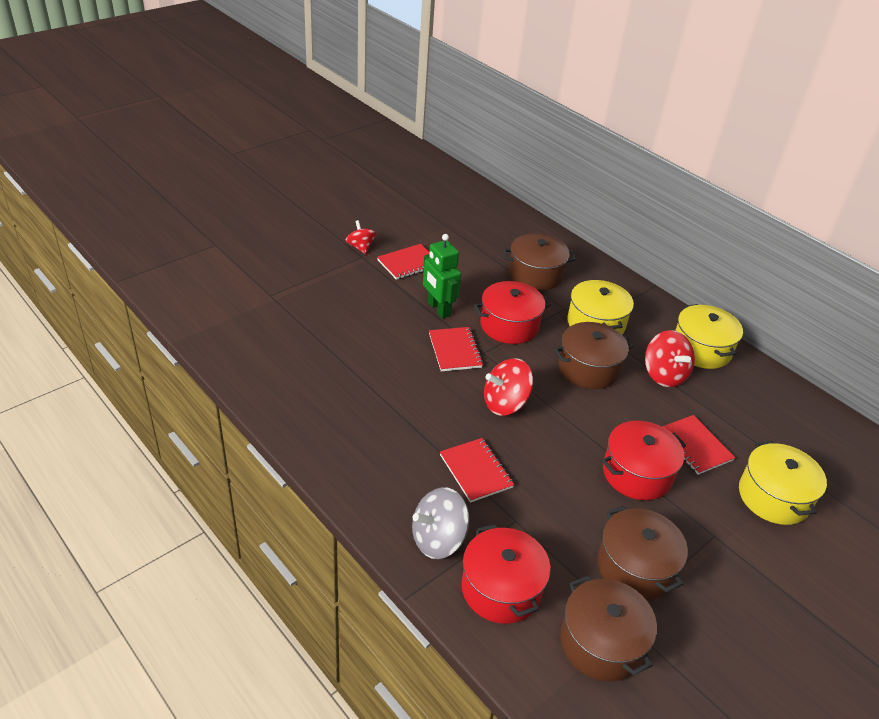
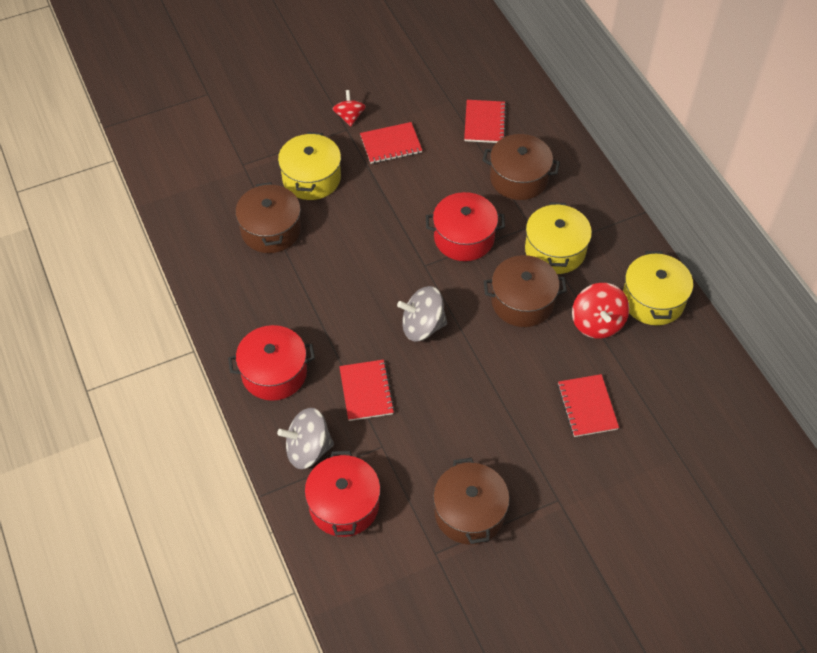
camera: 20 degrees right, 15 degrees up
(438, 309) = (400, 206): green robot -> none
(455, 350) = (397, 258): red notebook -> red notebook (484, 123)
(505, 403) = (422, 326): red spinning top -> grey spinning top
(601, 643) = (408, 570): brown pot -> brown pot (271, 230)
(637, 473) = (516, 424): red pot -> red pot (274, 373)
(773, 497) = (637, 474): yellow pot -> yellow pot (311, 178)

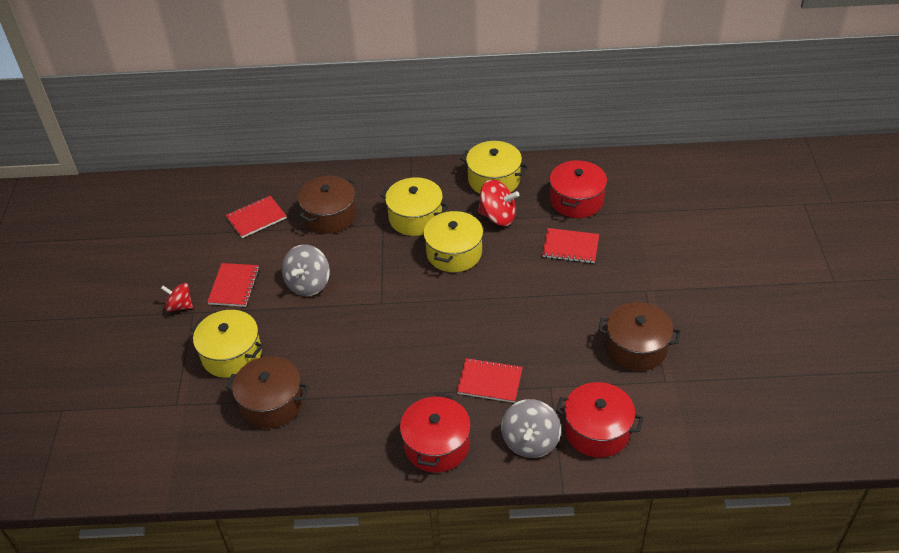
camera: 65 degrees left, 10 degrees down
(422, 326) = (443, 323): grey spinning top -> grey spinning top (308, 284)
(464, 237) = (368, 268): red pot -> red pot (576, 200)
(484, 123) = (256, 218): red notebook -> red notebook turned 60 degrees counterclockwise
(522, 301) = (454, 253): brown pot -> yellow pot

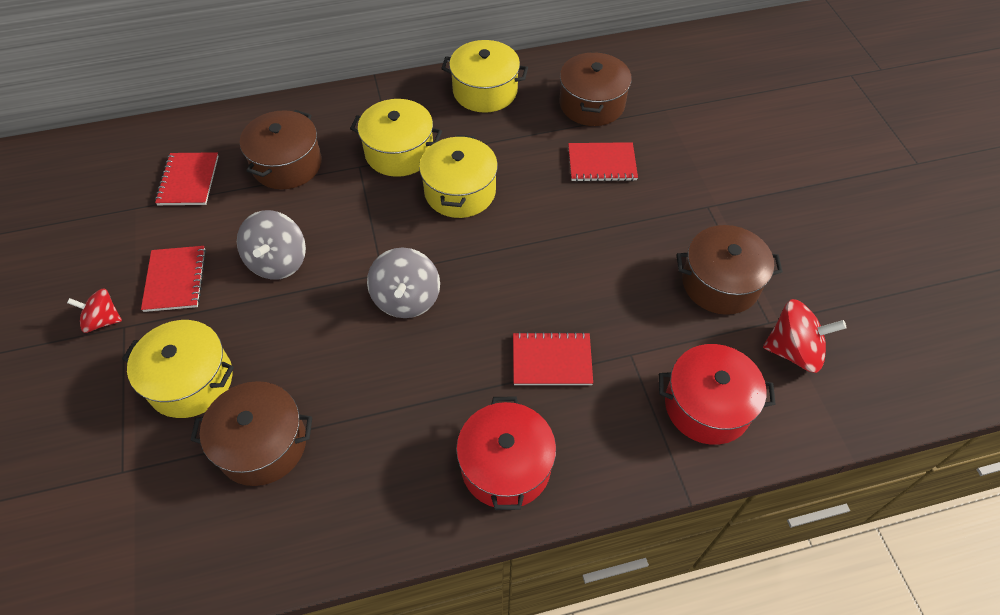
camera: 15 degrees left, 10 degrees up
(256, 218) = (188, 180): red notebook -> red notebook turned 45 degrees counterclockwise
(498, 216) = (502, 137): red spinning top -> red spinning top (793, 350)
(530, 441) = (627, 437): grey spinning top -> grey spinning top (406, 299)
(576, 200) = (591, 104): red pot -> brown pot

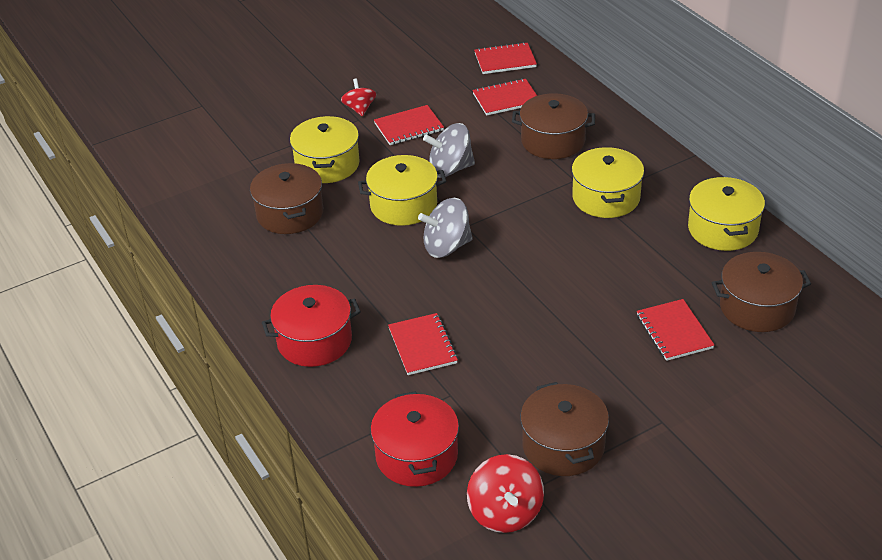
camera: 75 degrees right, 15 degrees down
(118, 161) = (505, 60): none -> red notebook
(460, 191) = (580, 246): yellow pot -> yellow pot (403, 205)

